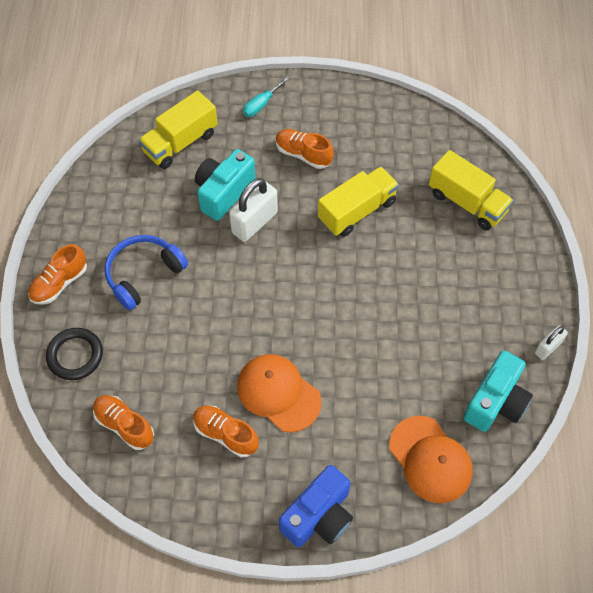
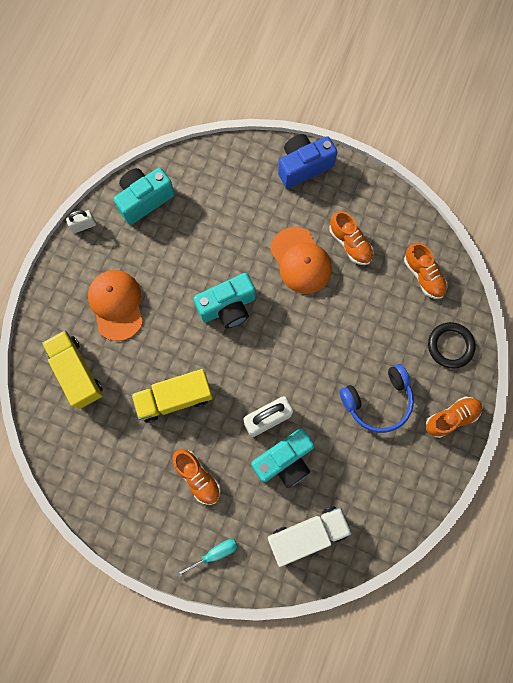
camera: 160 degrees left, 15 degrees up
(180, 143) = (307, 534): yellow truck -> white truck
(341, 314) = (228, 307): none -> turquoise camera
(430, 459) = (211, 177): orange cap -> orange cap (116, 305)

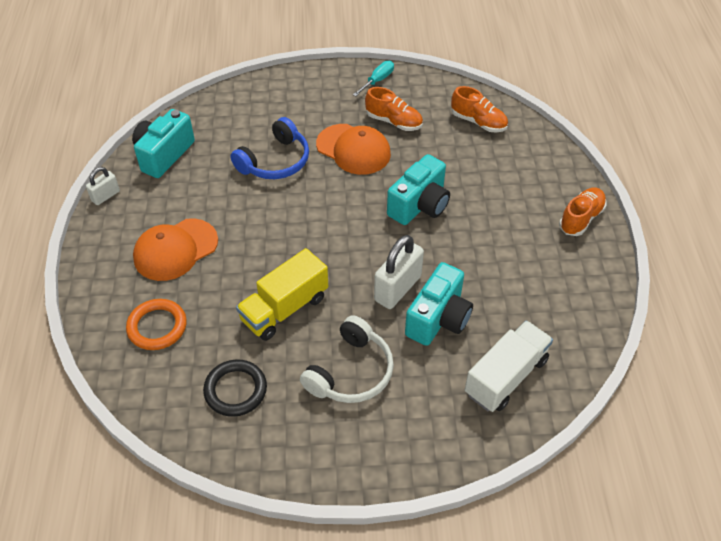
camera: 25 degrees left, 25 degrees down
(76, 372) = (157, 327): yellow truck -> orange ring
(116, 305) = (175, 250): orange cap -> orange cap turned 90 degrees counterclockwise
(197, 477) = (351, 372): orange shoe -> white headphones
(214, 554) = (413, 440): turquoise screwdriver -> turquoise screwdriver (377, 80)
(228, 307) = (300, 210): turquoise camera -> turquoise camera (419, 205)
(303, 166) = (314, 82): blue camera -> none
(378, 401) = (501, 231): blue headphones -> blue headphones (275, 161)
(450, 346) = (539, 164): black ring -> black ring (235, 390)

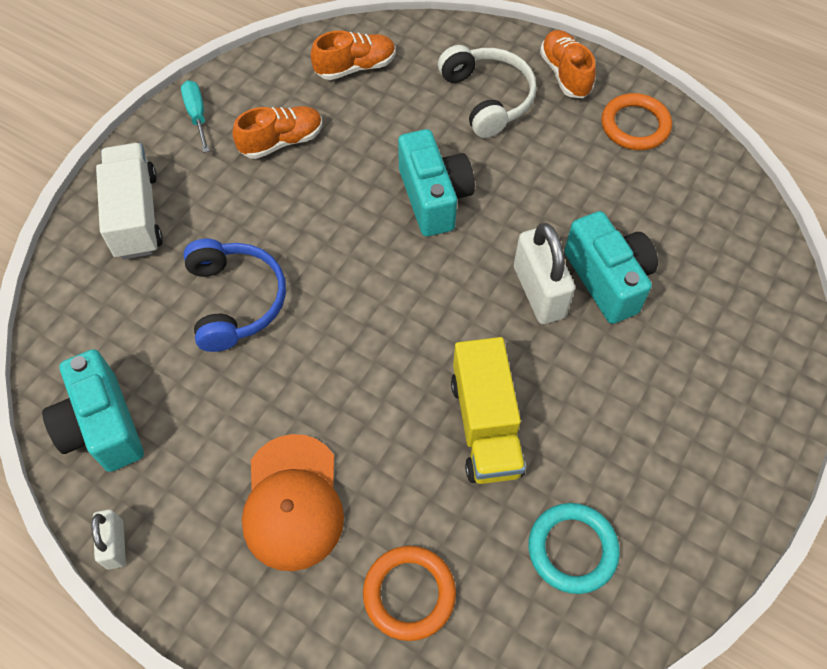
camera: 55 degrees left, 10 degrees up
(235, 390) = (572, 549): black ring -> turquoise ring
(351, 372) = (625, 408): white headphones -> white headphones (488, 98)
(353, 149) = (290, 207): orange cap -> none
(506, 376) = (722, 267): white truck -> white truck (136, 215)
(577, 275) = (635, 125): none -> orange ring

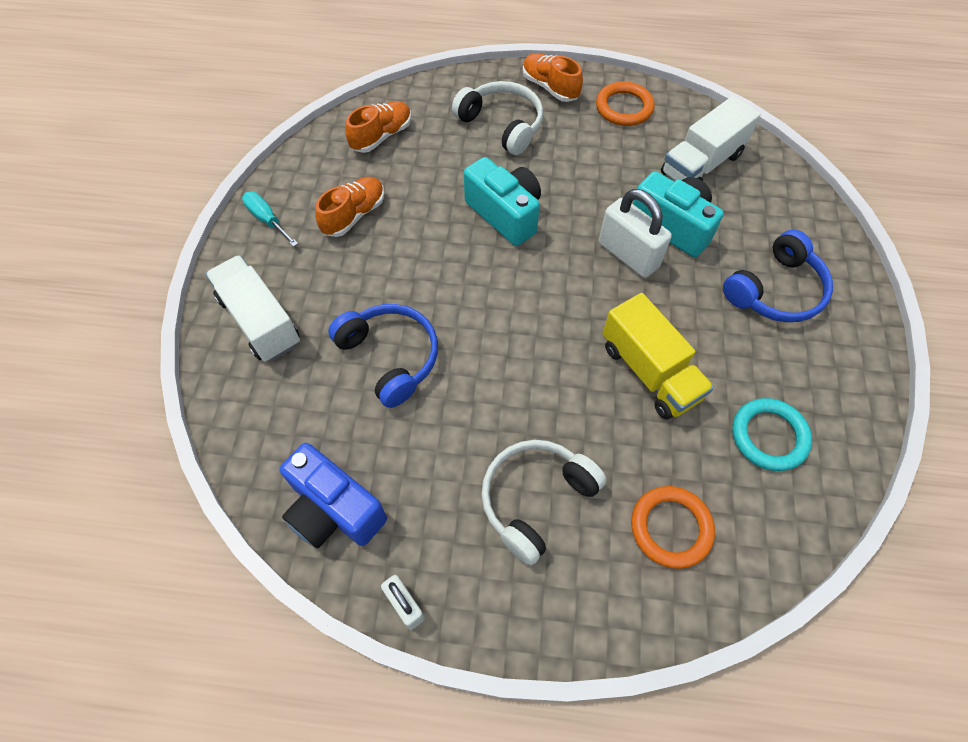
camera: 25 degrees left, 0 degrees up
(102, 426) = (334, 510): turquoise camera -> blue camera
(293, 502) = (535, 499): orange cap -> white headphones
(681, 397) = (776, 291): none -> blue headphones
(685, 222) = (701, 164): none -> white truck

